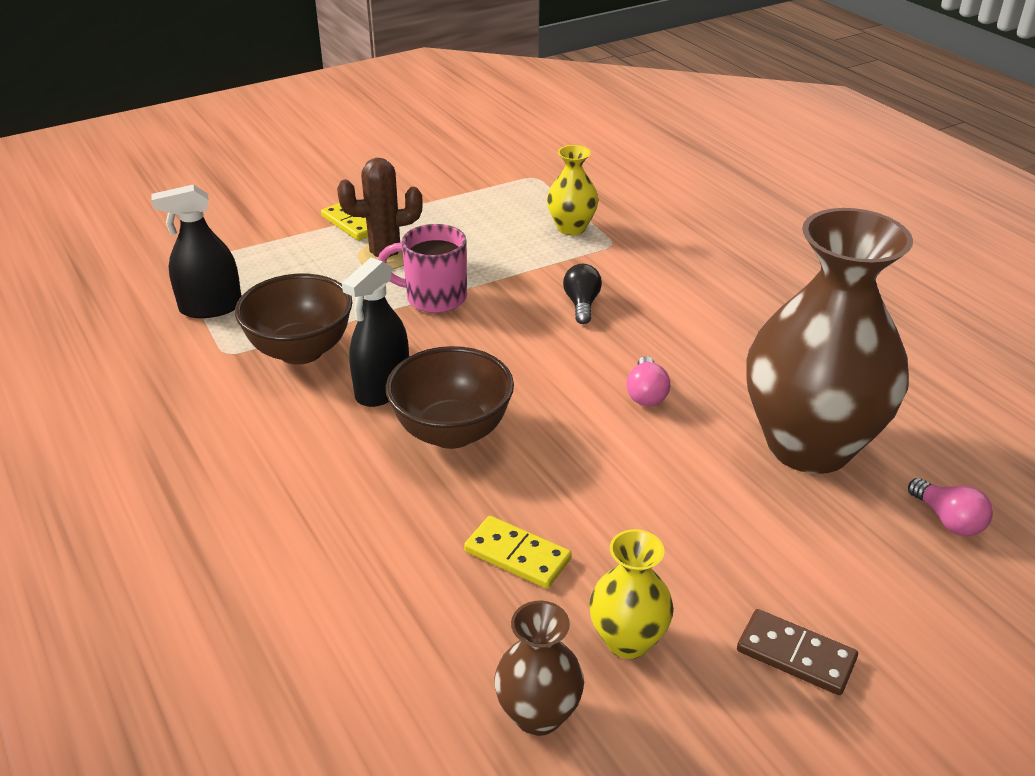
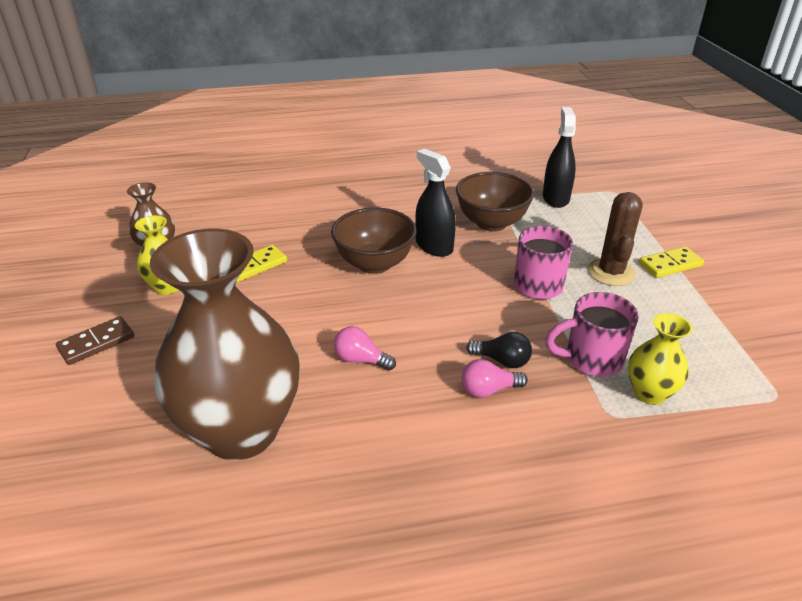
camera: 110 degrees right, 0 degrees up
(545, 257) = (591, 359): none -> pink mug
(948, 520) = (104, 477): pink light bulb -> pink light bulb (488, 390)

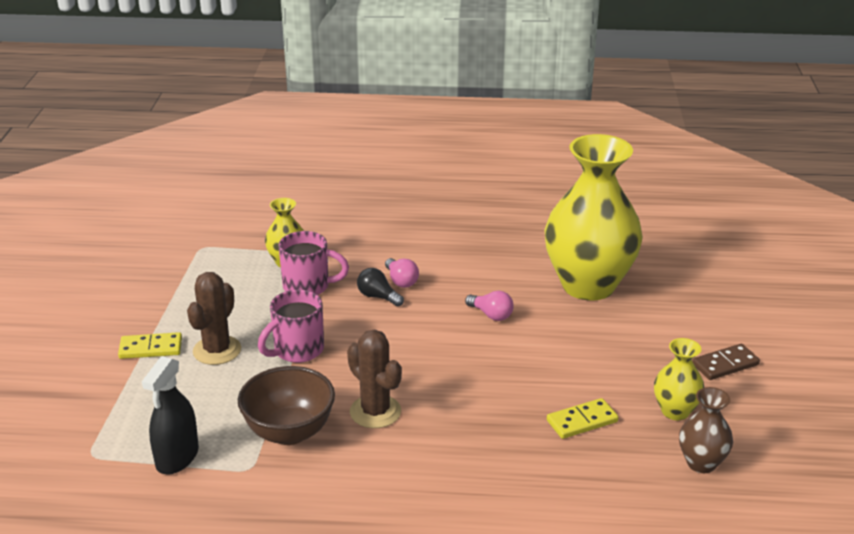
camera: 165 degrees left, 5 degrees down
(241, 431) = (588, 285): brown vase -> yellow vase
(374, 264) = (450, 401): brown bowl -> none
(434, 246) = (375, 412): black spray bottle -> brown cactus
(488, 390) = (401, 281): pink light bulb -> pink light bulb turned 60 degrees clockwise

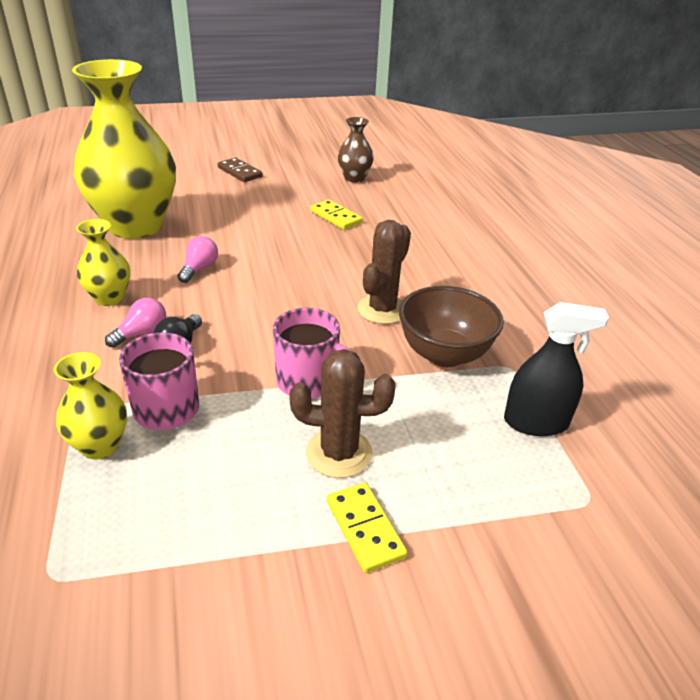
camera: 110 degrees left, 5 degrees up
(675, 411) = (304, 187): yellow vase -> yellow vase (109, 298)

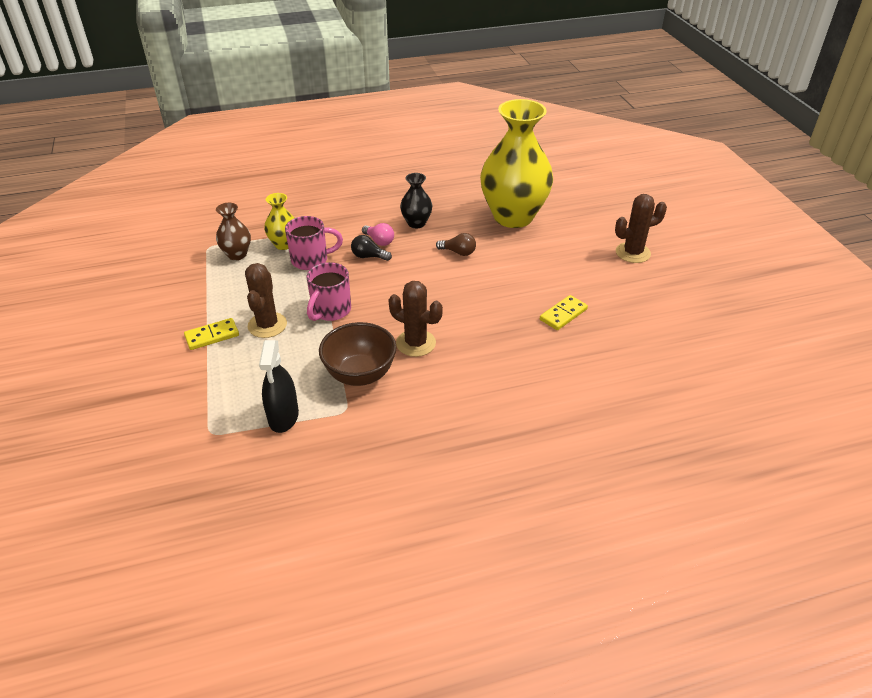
camera: 90 degrees right, 5 degrees up
(109, 298) = (416, 223): yellow vase -> black vase
(199, 269) = (458, 252): pink light bulb -> brown light bulb
(240, 172) = (633, 253): brown domino -> brown cactus
(354, 178) = (656, 324): brown vase -> brown vase (237, 254)

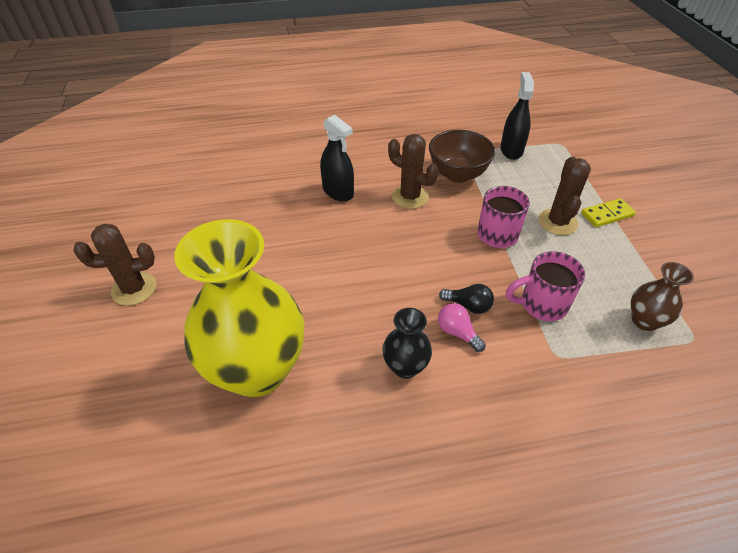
camera: 175 degrees left, 5 degrees up
(284, 244) = (589, 336): yellow vase -> none
(458, 252) = (352, 305): brown light bulb -> none
(494, 344) = (338, 192): none -> black spray bottle
(563, 314) = (262, 216): yellow domino -> none

